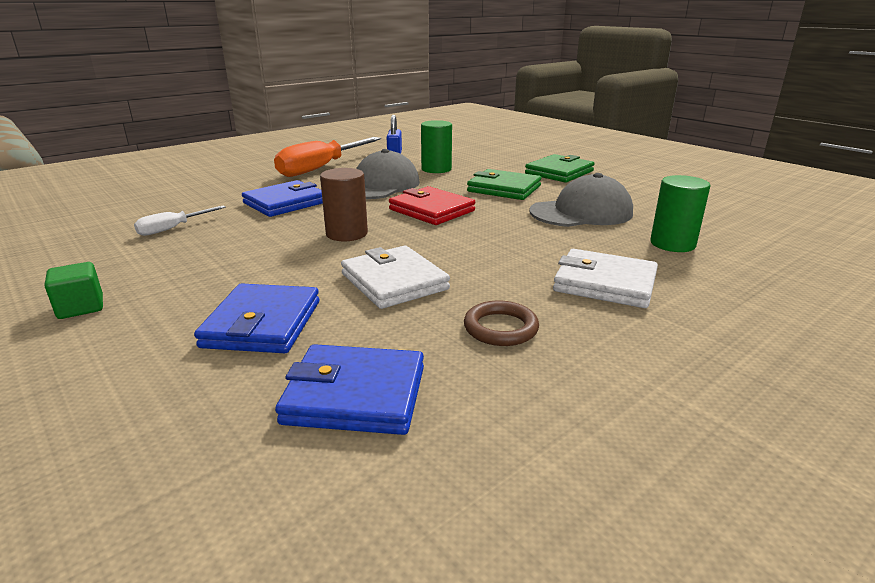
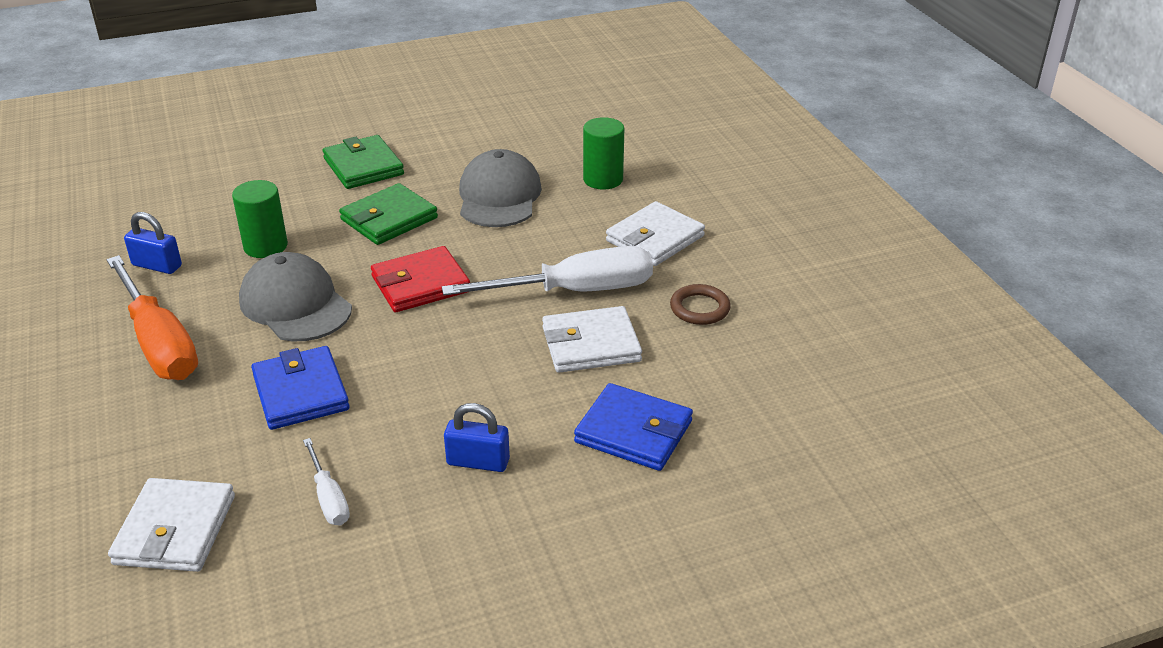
camera: 70 degrees left, 10 degrees up
(81, 307) = (535, 559): green cube -> none
(148, 201) = (175, 530): none -> white wallet
(212, 265) = (478, 462): none -> blue padlock
(347, 234) = (451, 356): brown cylinder -> none
(355, 395) = (759, 393): blue wallet -> none
(473, 262) = (575, 291): none -> white screwdriver

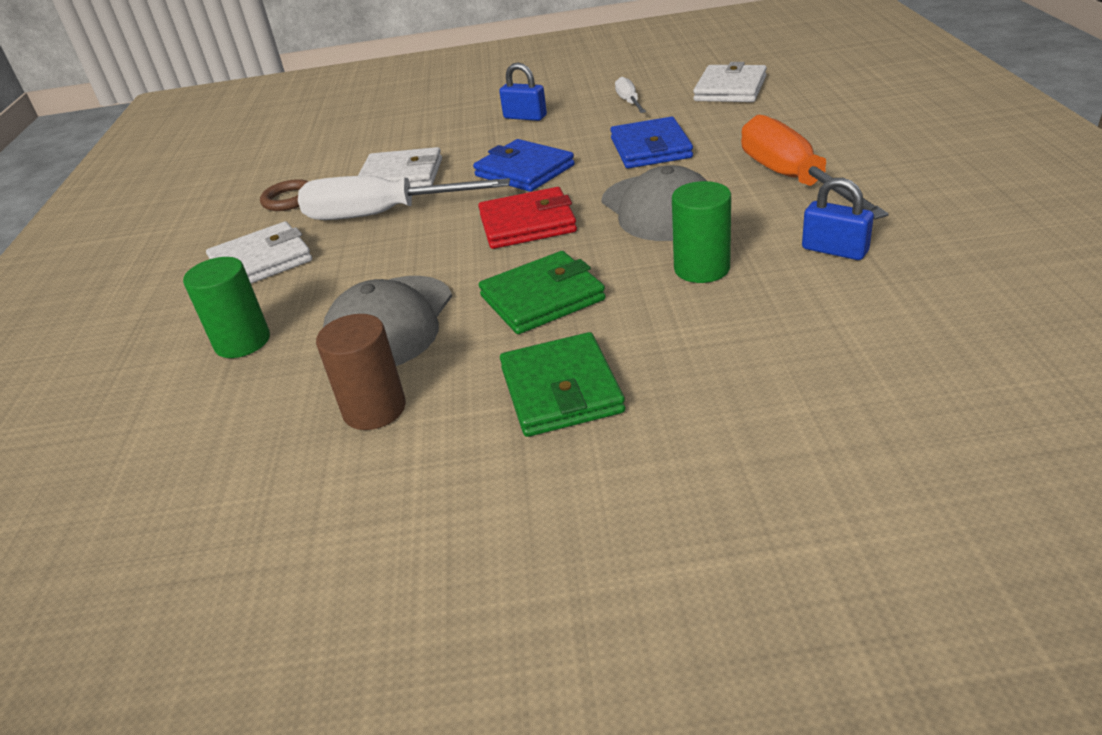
camera: 160 degrees left, 0 degrees up
(476, 151) = (374, 409): none -> brown cylinder
(633, 432) = (412, 130): blue wallet -> blue wallet (524, 170)

